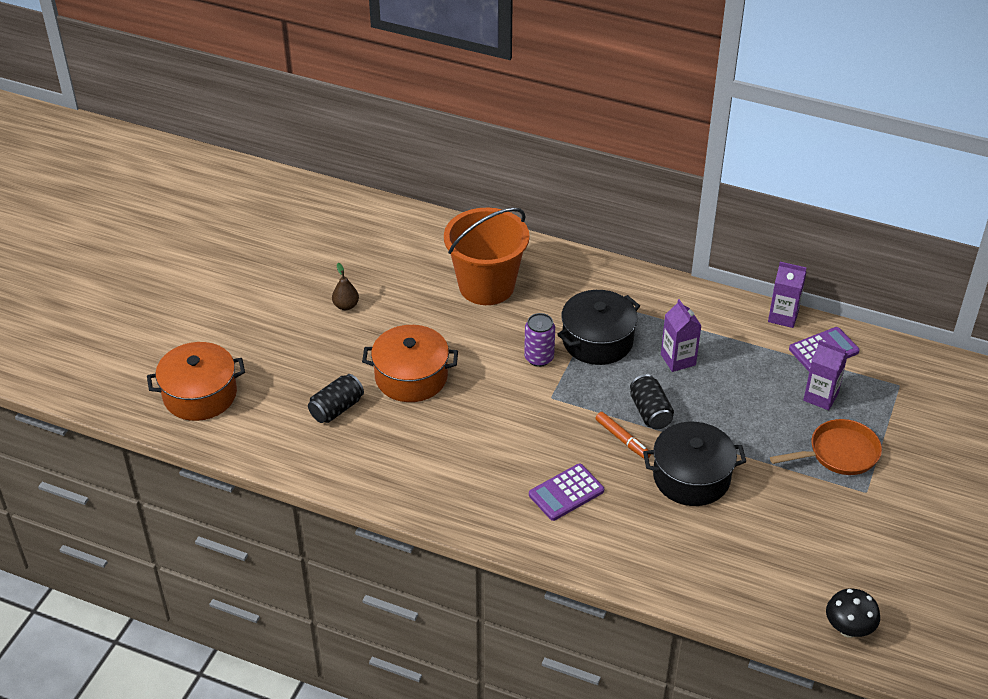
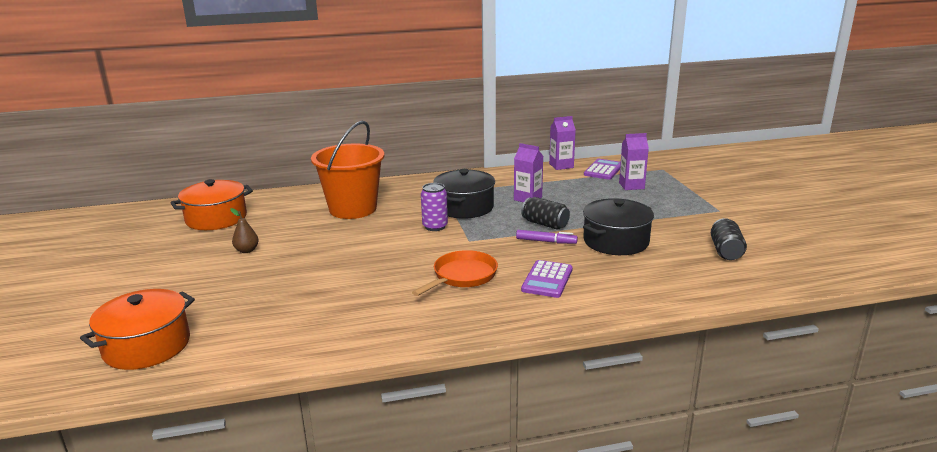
camera: 35 degrees left, 20 degrees down
(336, 409) = (300, 305): black can -> black can (726, 251)
(411, 377) = (347, 267): orange pot -> orange pot (216, 218)
(622, 439) = (546, 241): orange marker -> purple marker
(839, 453) = (679, 202): orange pan -> orange pan (462, 276)
(848, 629) = (818, 268): black mushroom -> none

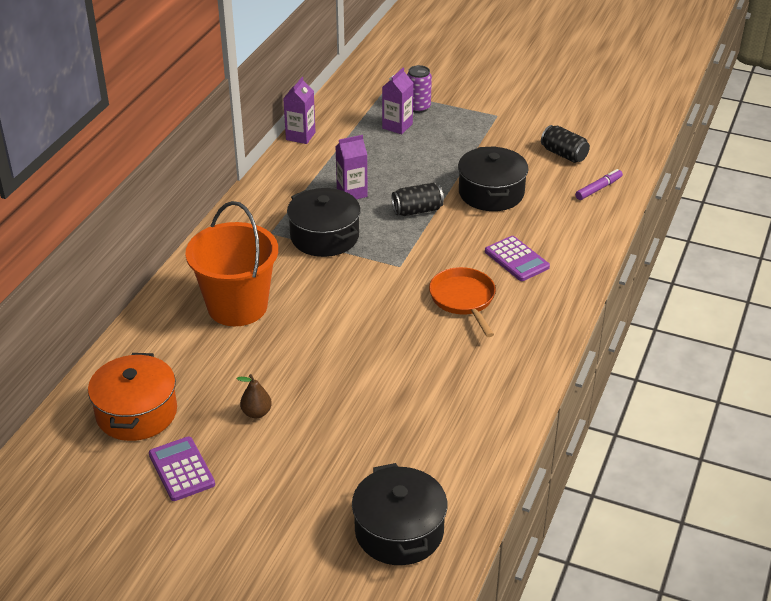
camera: 55 degrees left, 15 degrees up
(147, 346) = (399, 531): orange pot -> black pot
(435, 226) = (346, 272): purple can -> purple can (418, 107)
(546, 241) = (450, 227): purple marker -> purple marker (598, 189)
(603, 170) = (343, 120): purple calculator -> purple calculator (181, 469)

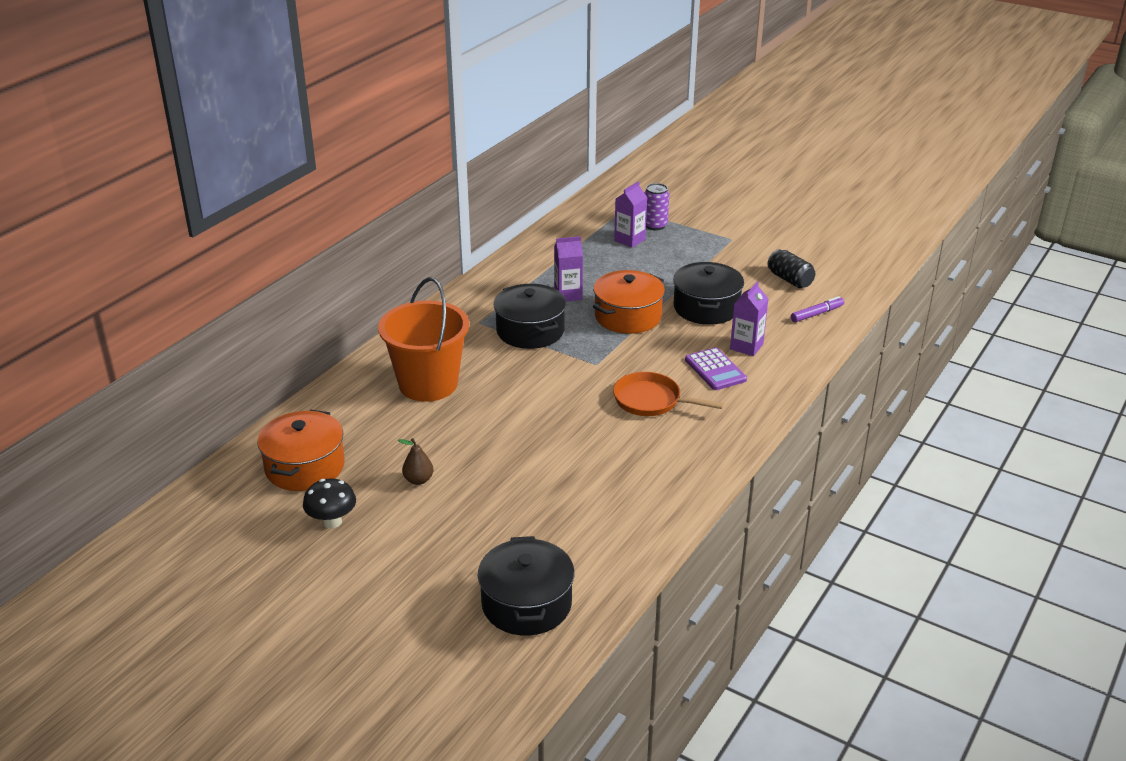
camera: 10 degrees right, 5 degrees down
(181, 469) = (332, 522): purple calculator -> black mushroom
(300, 136) = (533, 241): purple carton -> purple carton (746, 346)
(417, 210) = (628, 316): black can -> orange pot
(463, 299) = (651, 401): orange pan -> orange pan turned 60 degrees counterclockwise

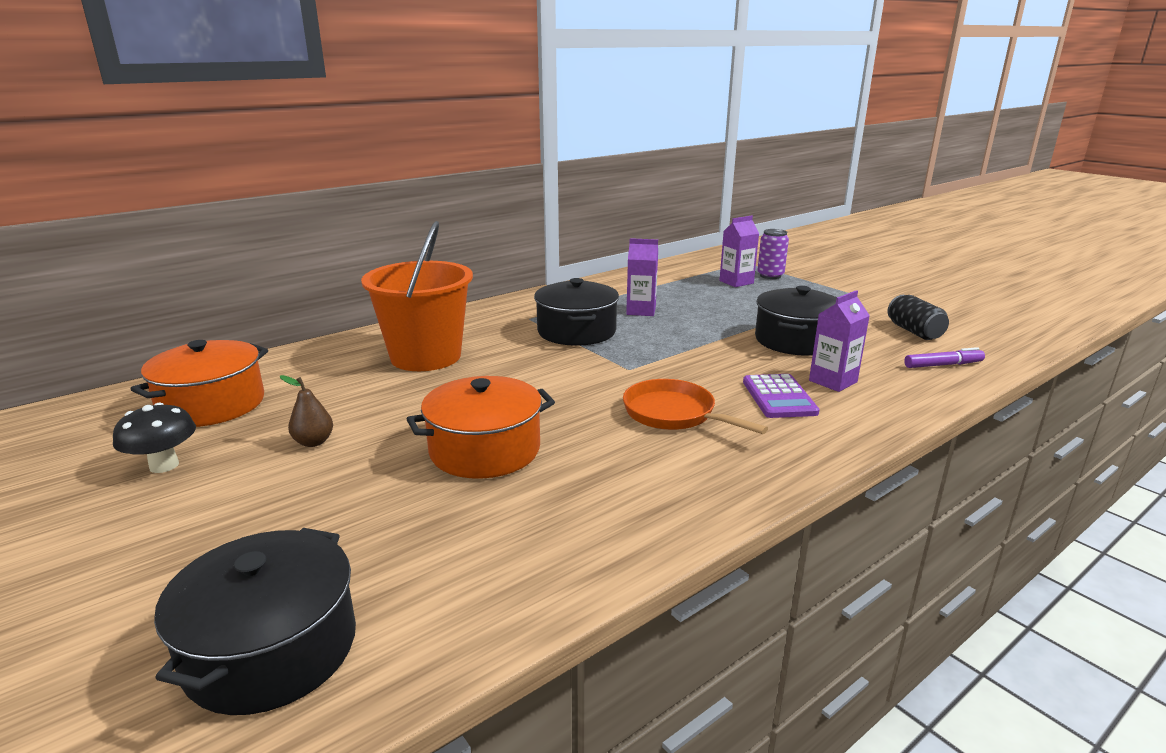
camera: 20 degrees right, 10 degrees down
(628, 316) = (696, 335): orange pot -> orange pot (485, 450)

